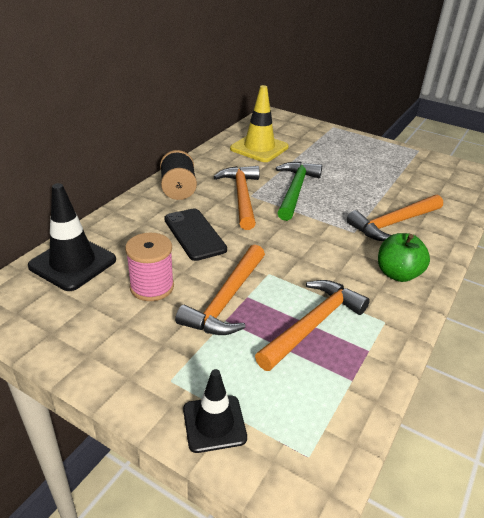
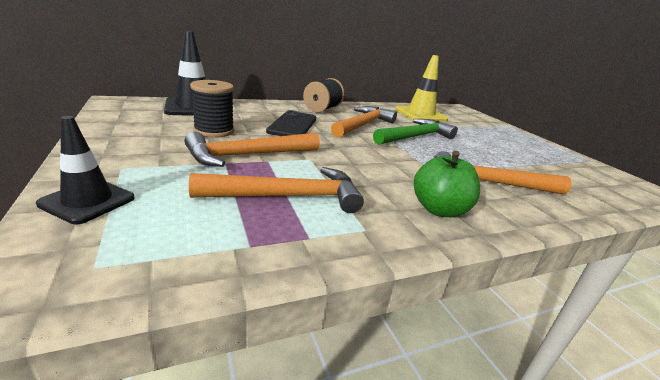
camera: 35 degrees right, 10 degrees down
(152, 287) = (214, 131): pink spool -> black spool

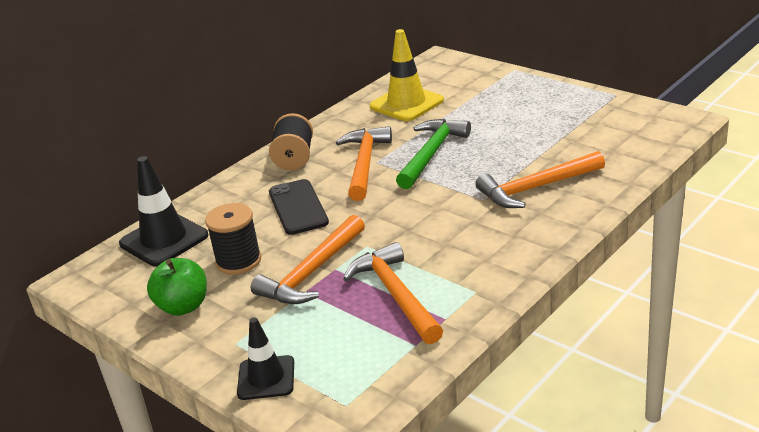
camera: 20 degrees left, 5 degrees up
(289, 196) = (395, 294): orange hammer -> orange hammer turned 75 degrees counterclockwise
(439, 210) = (514, 243): green apple -> green apple (183, 306)

